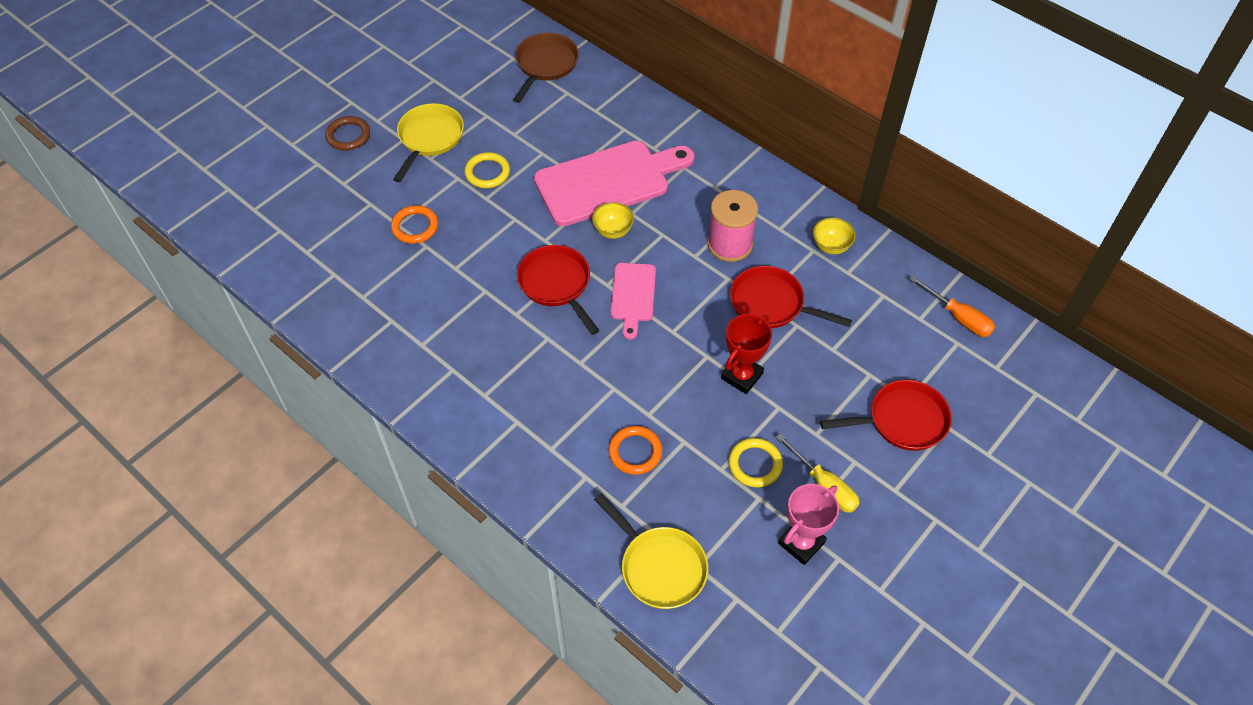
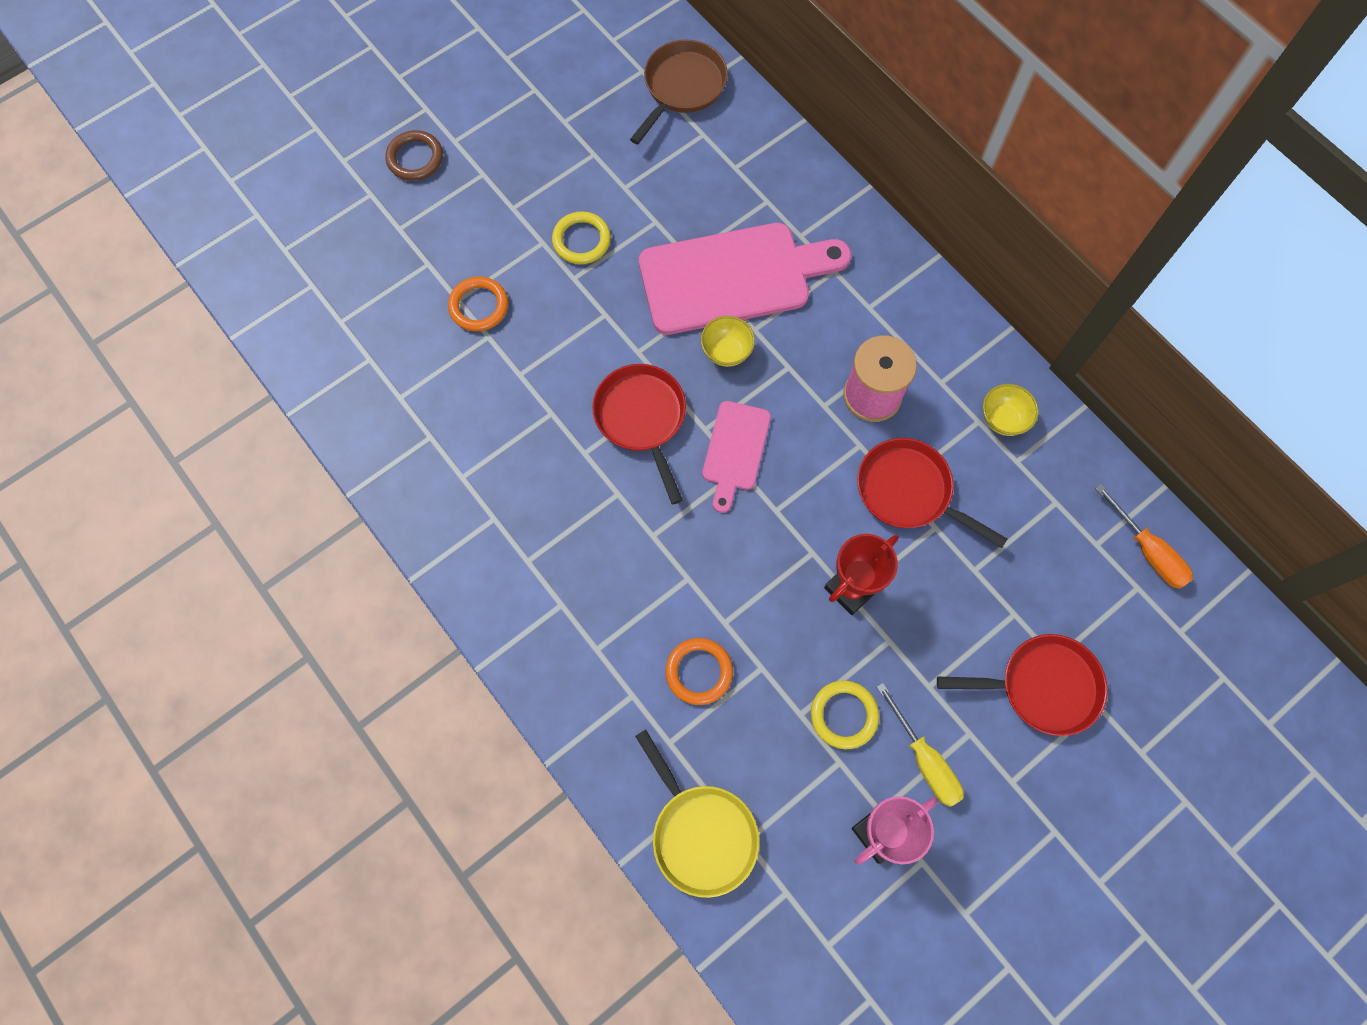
camera: 10 degrees right, 15 degrees up
(429, 138) = (516, 178): yellow pan -> none

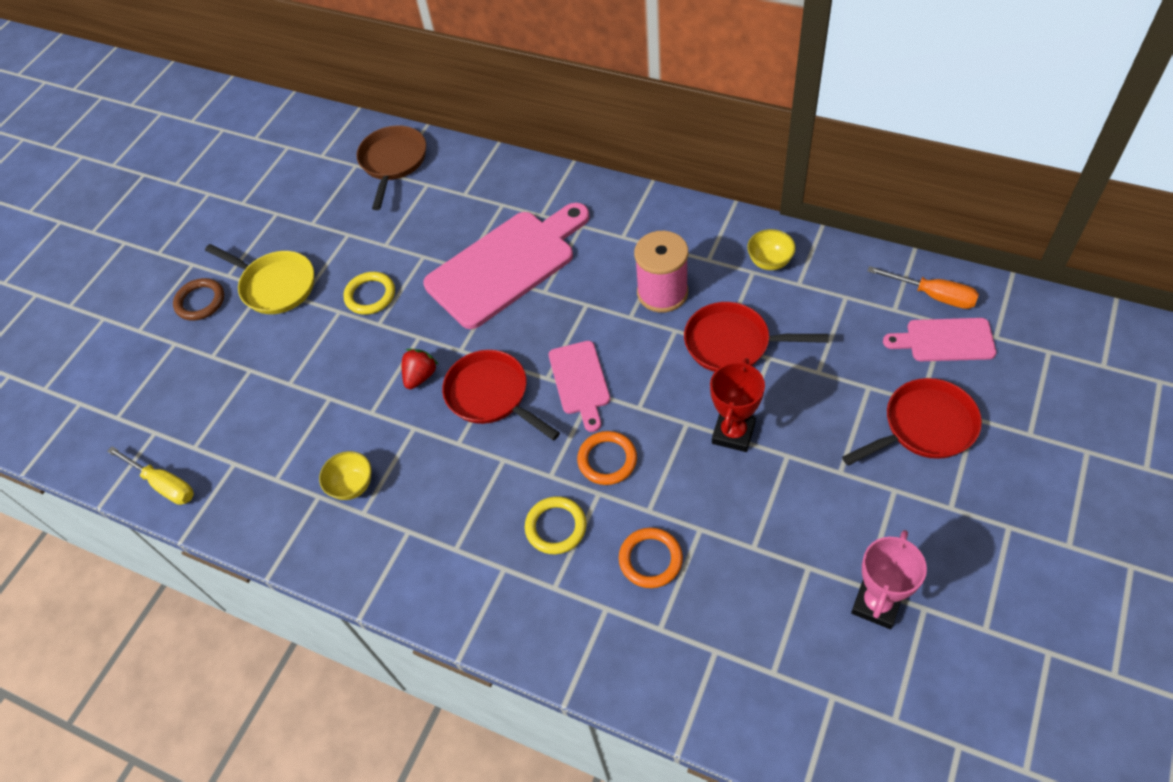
camera: 20 degrees left, 15 degrees down
(479, 306) = (309, 380): orange ring -> orange ring (607, 460)
(585, 360) = (420, 376): none -> red strawberry
(701, 833) = (731, 688): yellow pan -> yellow pan (275, 285)
(726, 351) = (531, 317): yellow bowl -> yellow bowl (352, 486)
(844, 715) = (788, 529): yellow ring -> yellow ring (556, 527)
(924, 759) = (873, 528): yellow screwdriver -> yellow screwdriver (163, 484)
(1125, 607) = (945, 340): none -> pink cutting board

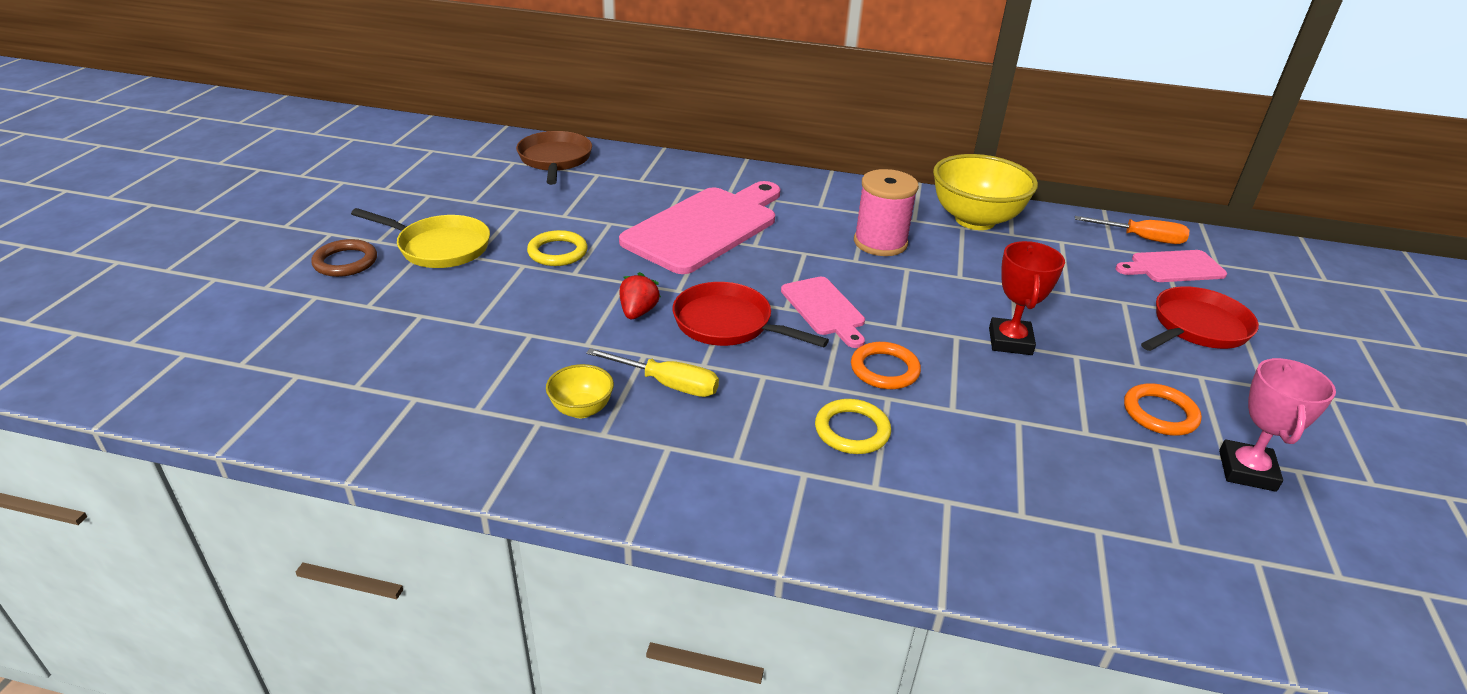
camera: 20 degrees left, 20 degrees down
(163, 484) = (316, 424): yellow screwdriver -> yellow screwdriver (667, 384)
(650, 559) = (977, 451): orange ring -> orange ring (1160, 413)
(732, 343) = (971, 276): red pan -> none
(769, 262) = (975, 220): yellow bowl -> yellow bowl, size x2.11

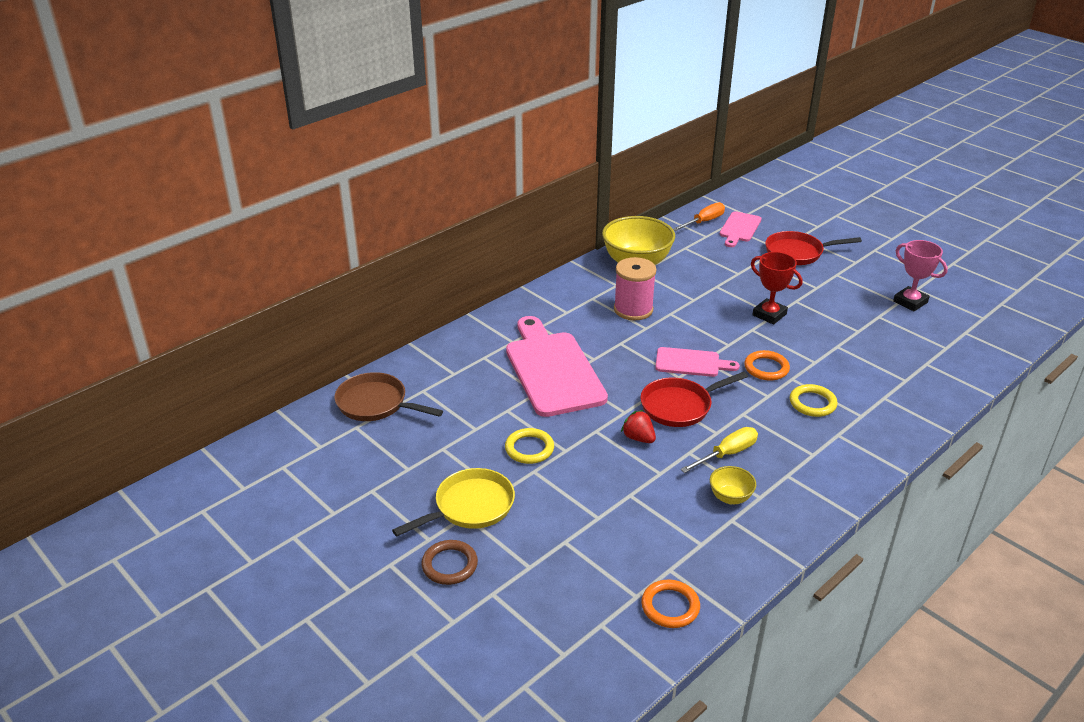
camera: 55 degrees left, 0 degrees up
(1160, 413) = (857, 302): orange ring -> orange ring (670, 606)
(1197, 327) = (797, 253): red pan -> red pan turned 90 degrees counterclockwise

